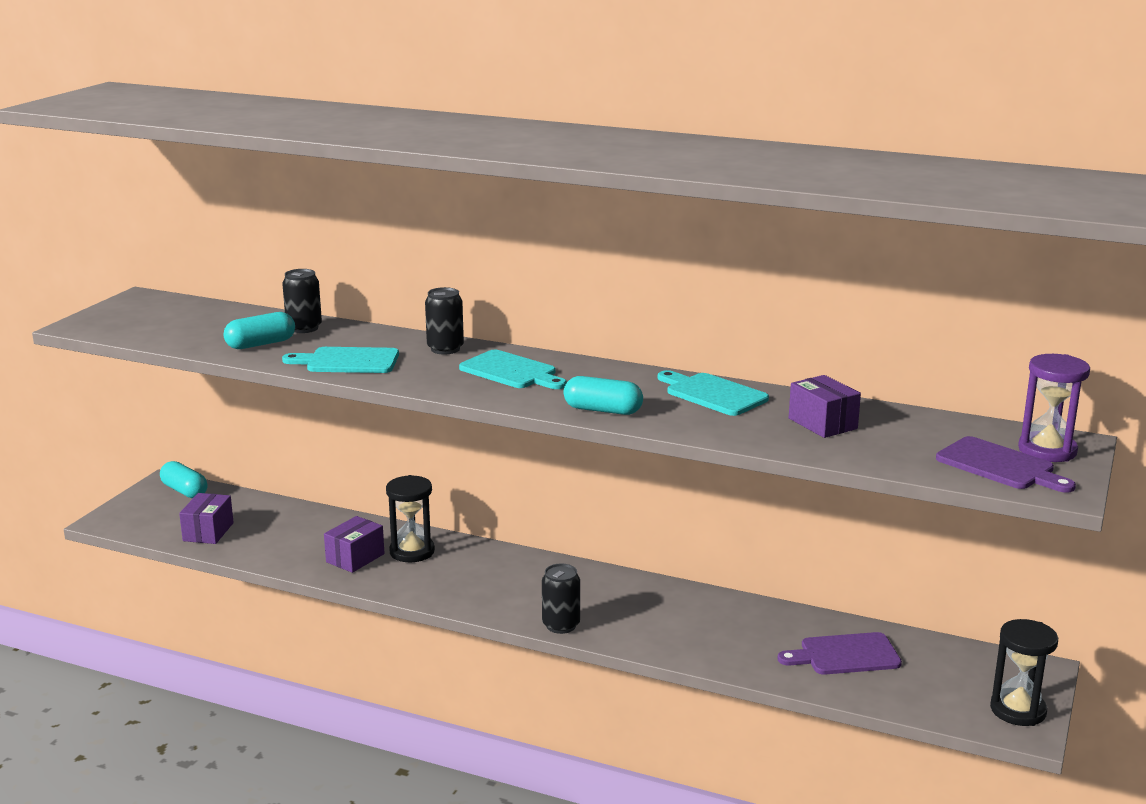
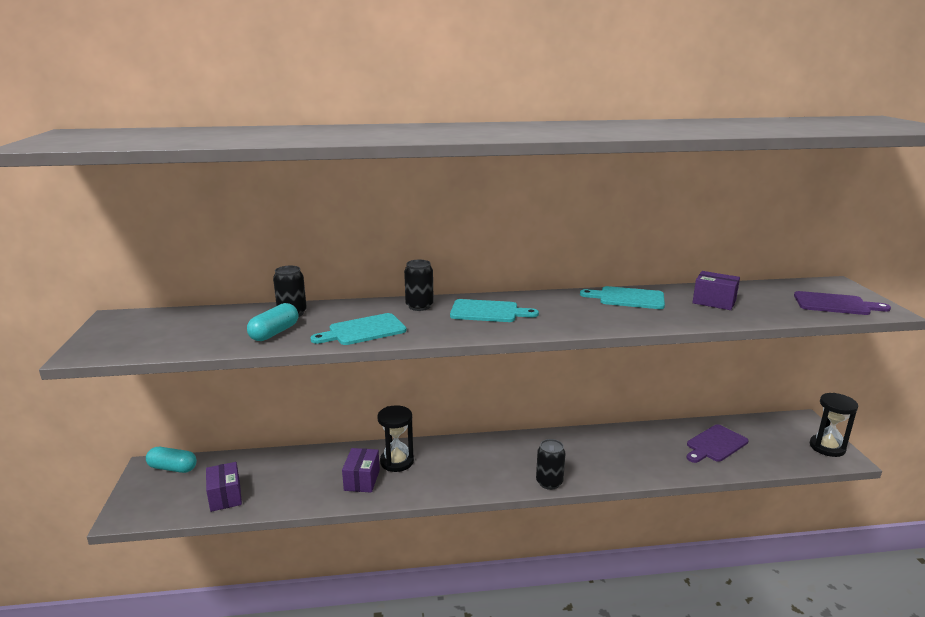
camera: 30 degrees left, 0 degrees up
(603, 410) = (587, 324): turquoise capsule -> none
(1047, 450) = (835, 290): purple hourglass -> none

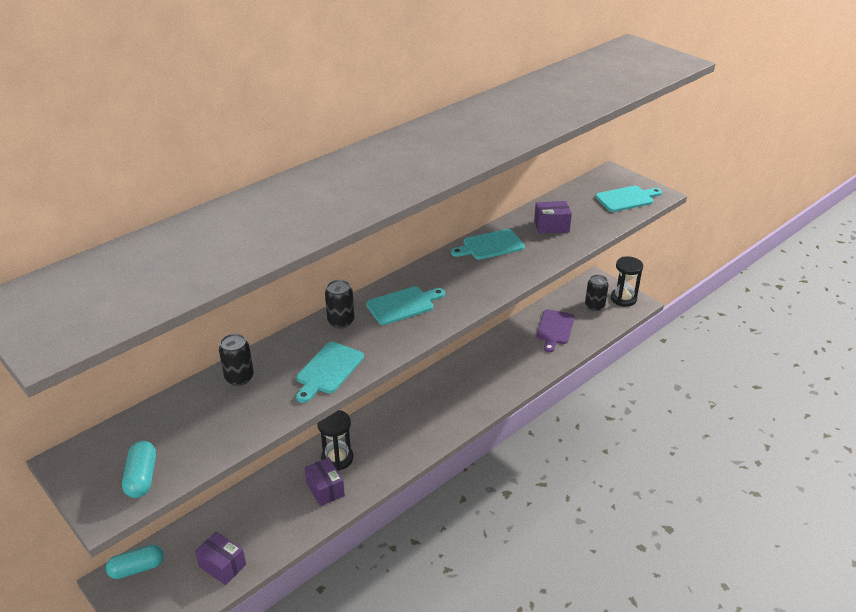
camera: 35 degrees left, 15 degrees up
(274, 333) = (254, 407): turquoise capsule -> turquoise capsule (142, 477)
(549, 482) = (469, 418): black can -> black can (594, 306)
(835, 304) = (626, 199): purple cutting board -> turquoise cutting board

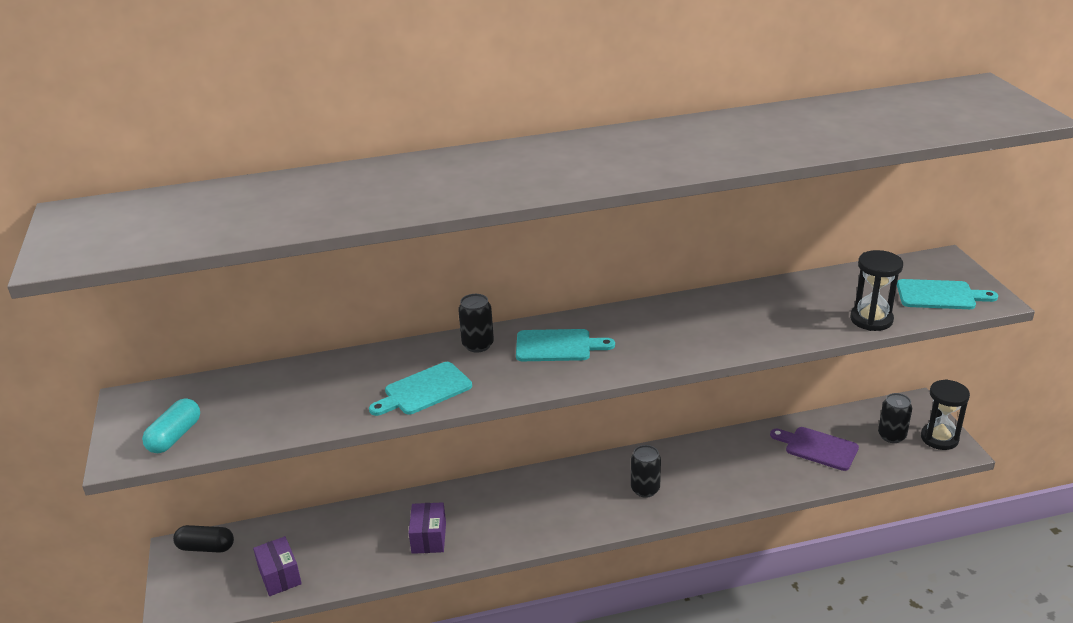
camera: 30 degrees right, 5 degrees down
(137, 568) = (206, 547): turquoise capsule -> black capsule
(239, 378) = (334, 371): black can -> black can (645, 489)
(337, 458) = (463, 510): black hourglass -> black hourglass (871, 319)
(490, 245) = (712, 308): turquoise cutting board -> none
(551, 226) = (808, 304): purple box -> none
(555, 329) = (818, 448): purple cutting board -> purple cutting board turned 75 degrees clockwise

